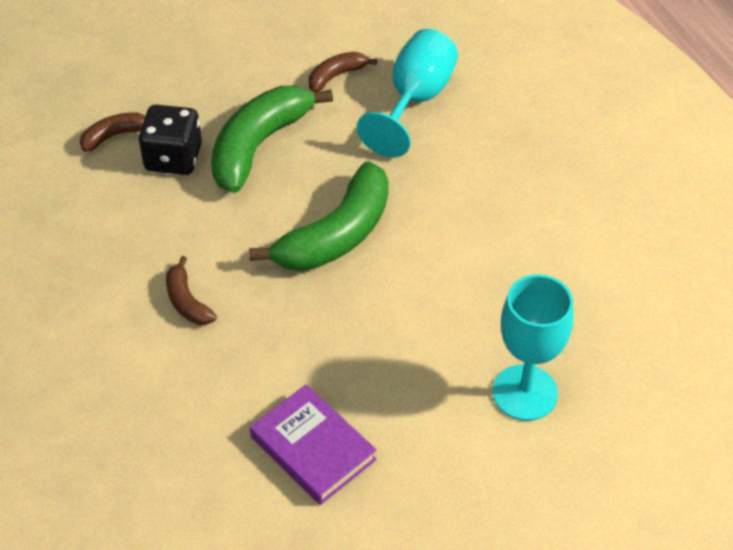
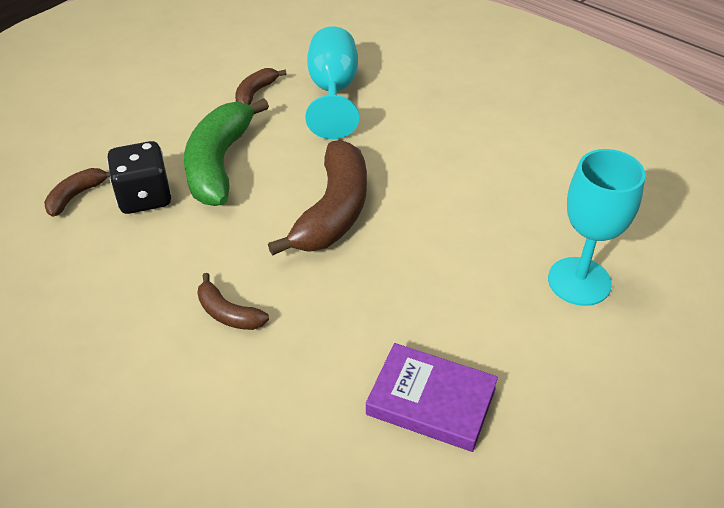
camera: 25 degrees left, 5 degrees down
(336, 235) = (333, 211): green banana -> brown banana

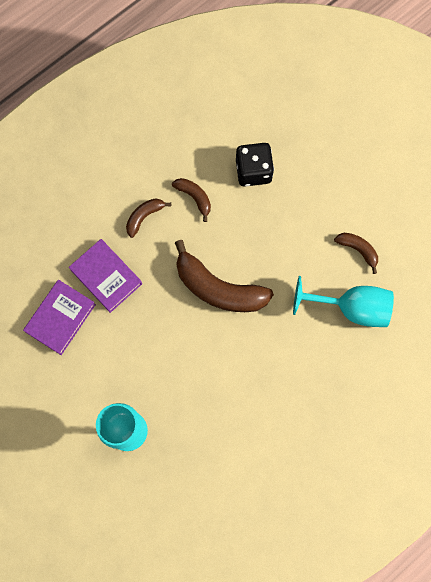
camera: 100 degrees right, 30 degrees up
(76, 196) = (262, 130): brown banana -> brown banana (194, 197)
(219, 163) = (279, 219): green banana -> none
(342, 348) = (106, 276): none -> purple book

